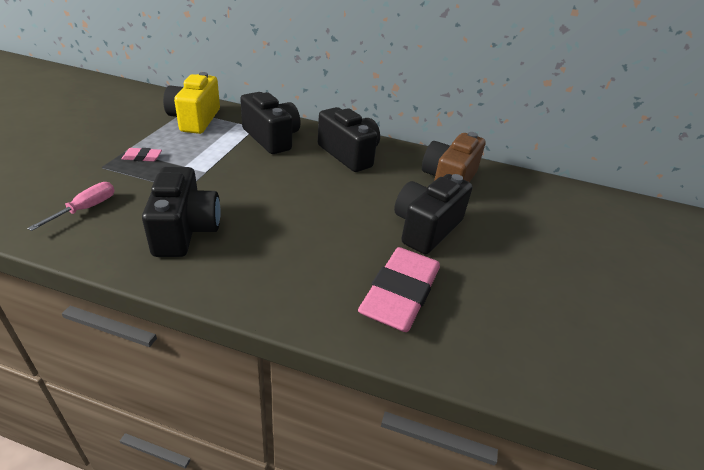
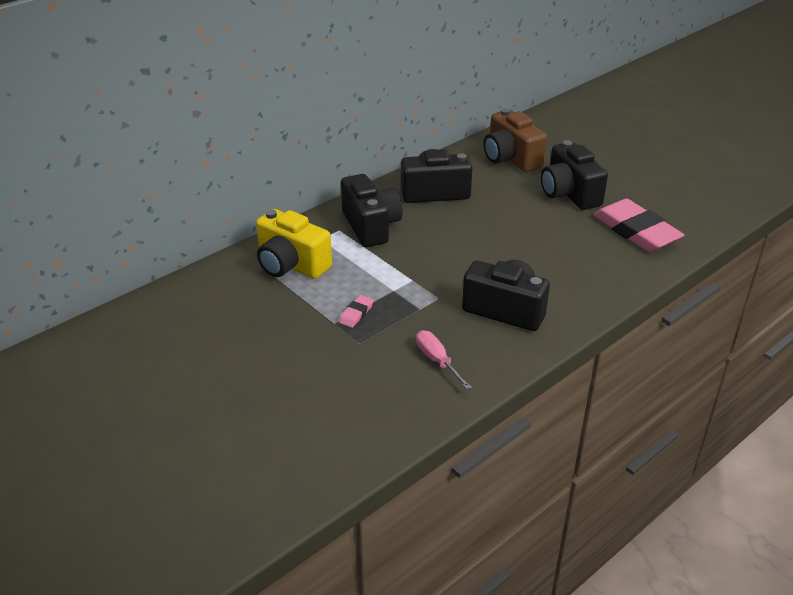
camera: 55 degrees left, 0 degrees up
(271, 138) = (371, 226): black camera -> black camera turned 75 degrees clockwise

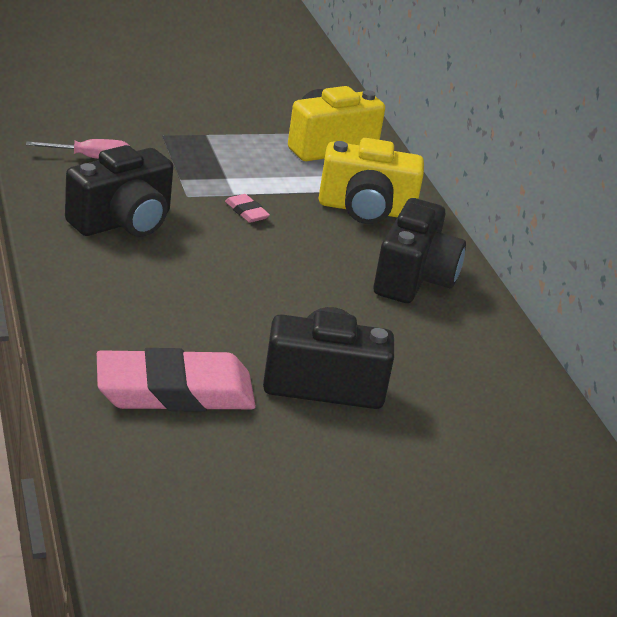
camera: 110 degrees right, 5 degrees down
(356, 313) = (209, 148): pink eraser -> pink eraser (246, 212)
(371, 226) = (366, 210): black camera -> yellow camera
(510, 158) = (468, 380): brown camera -> none

